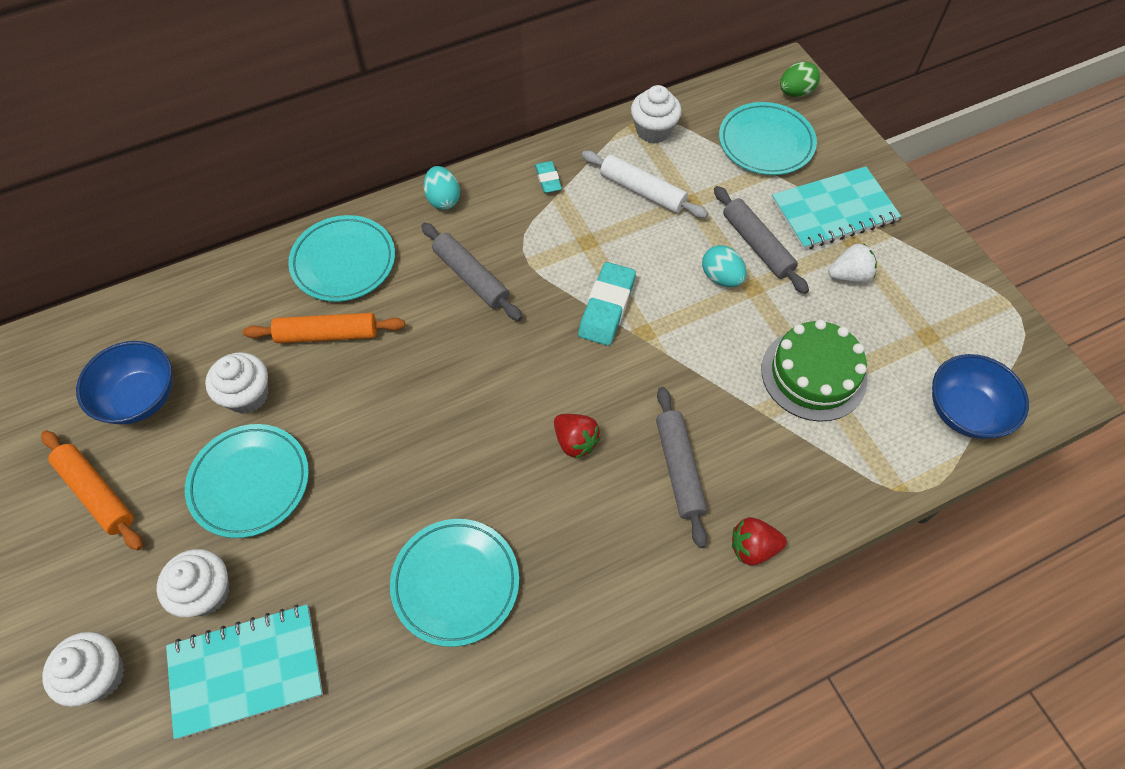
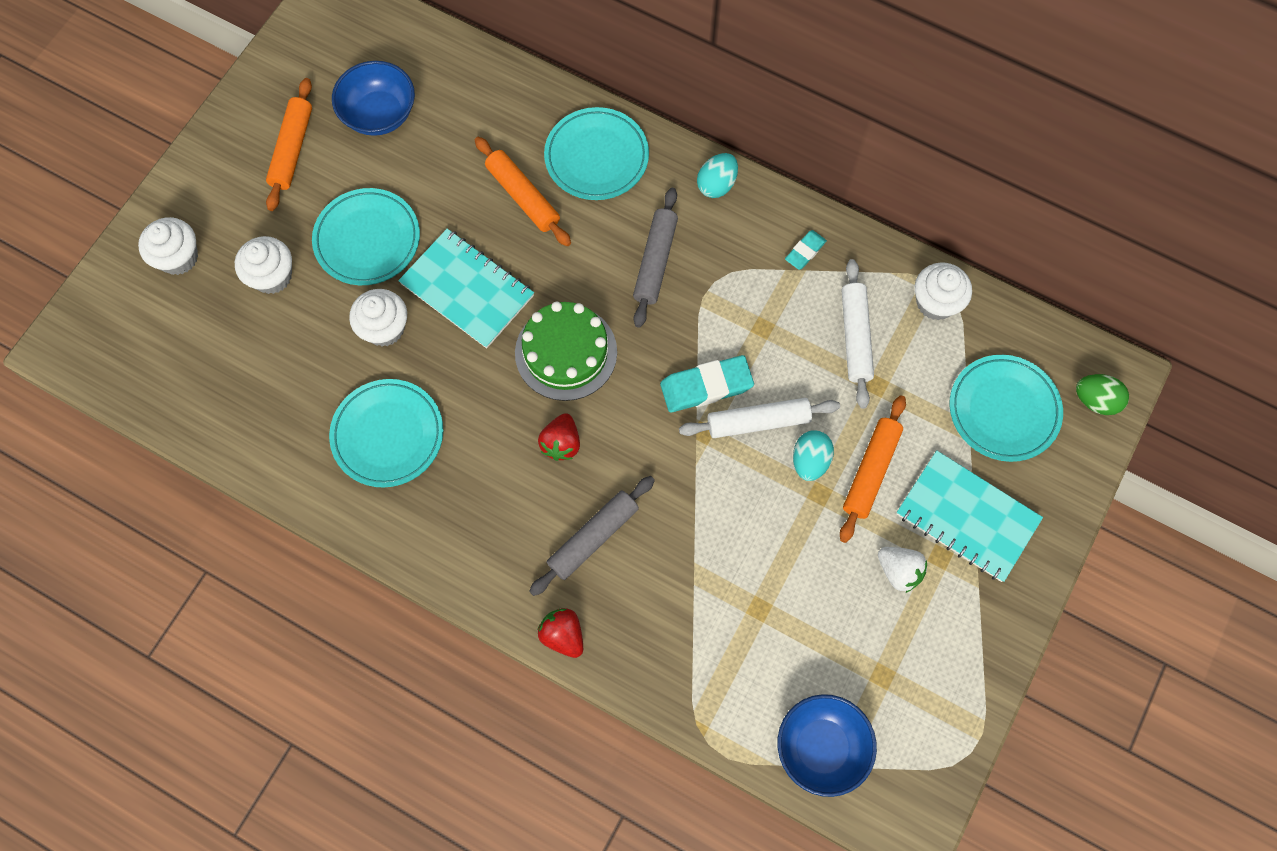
camera: 55 degrees right, 10 degrees up
(246, 671) = (238, 344): turquoise notebook -> turquoise notebook (467, 290)
(247, 395) = (432, 183): white cupcake -> white cupcake (384, 328)
(663, 291) = (758, 422): none -> white rolling pin
(757, 245) = (871, 471): grey rolling pin -> orange rolling pin
(813, 374) = (764, 596): green cake -> green cake (566, 352)

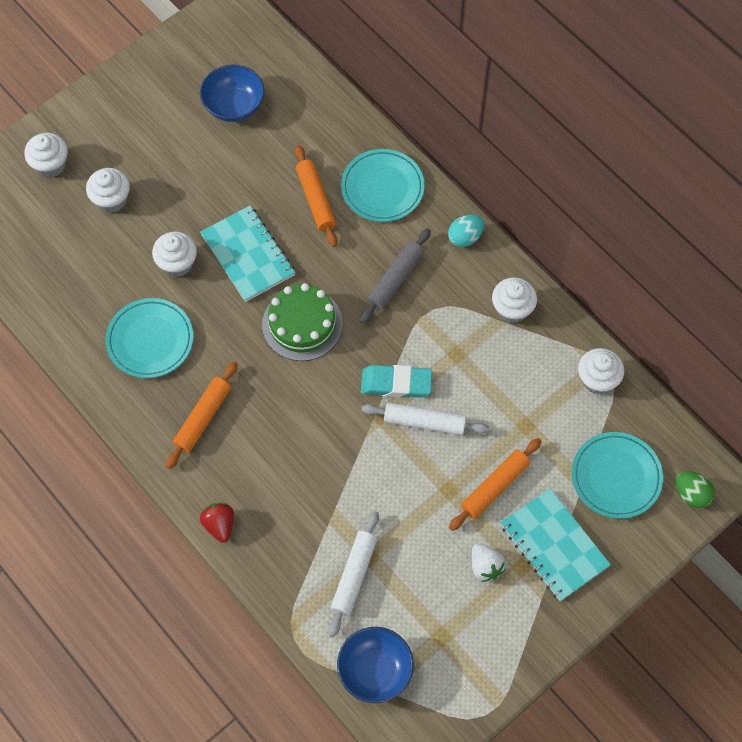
camera: 20 degrees right, 5 degrees down
(292, 149) = (161, 112): orange rolling pin -> orange rolling pin (203, 418)
(367, 240) = (190, 195): turquoise plate -> none
(561, 443) = (272, 388): red strawberry -> none
(593, 538) = (269, 464): grey rolling pin -> none
(805, 251) = (512, 309): turquoise eraser -> white cupcake
(810, 461) = (451, 464): turquoise egg -> none
(855, 337) = (524, 385): white rolling pin -> white rolling pin (354, 576)

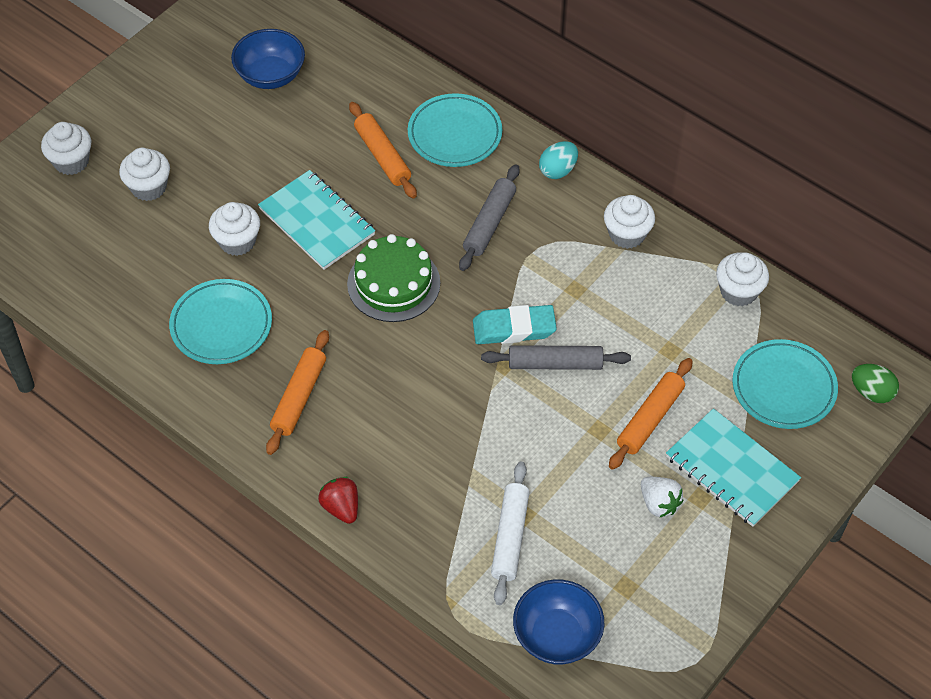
camera: 10 degrees left, 10 degrees down
(424, 422) = (555, 364): white rolling pin -> grey rolling pin

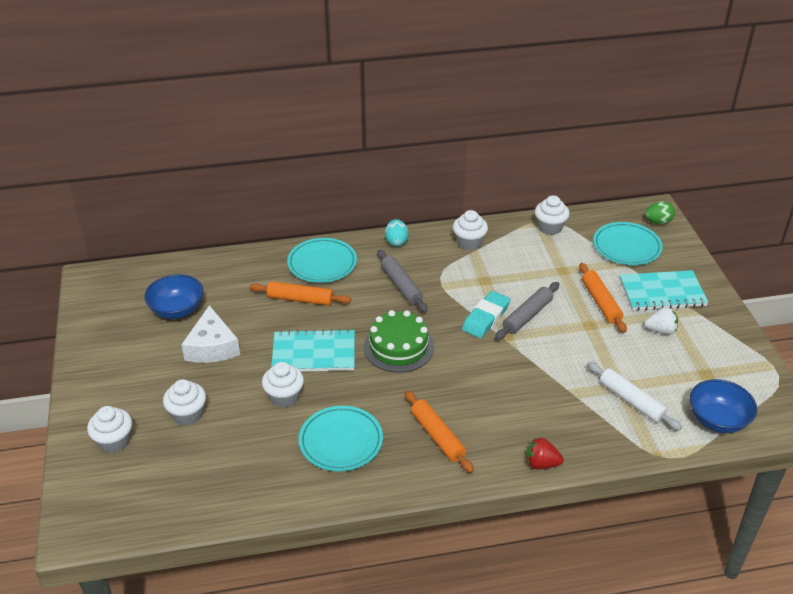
camera: 50 degrees left, 15 degrees down
(249, 139) = (212, 347): none -> white cheese

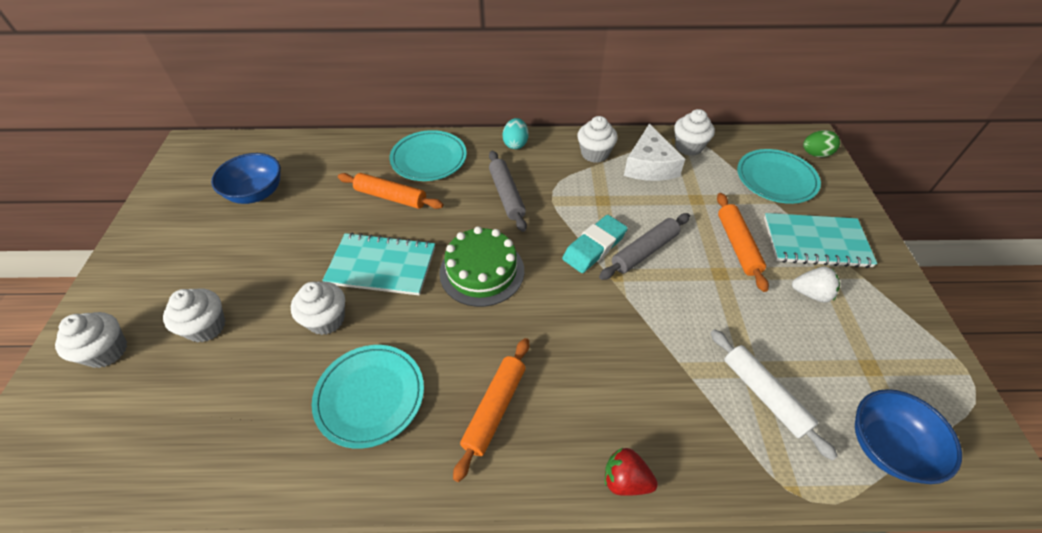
camera: 10 degrees right, 10 degrees up
(212, 347) = (273, 242): white cheese -> white cheese (649, 165)
(437, 436) = (494, 409): orange rolling pin -> orange rolling pin turned 45 degrees clockwise

